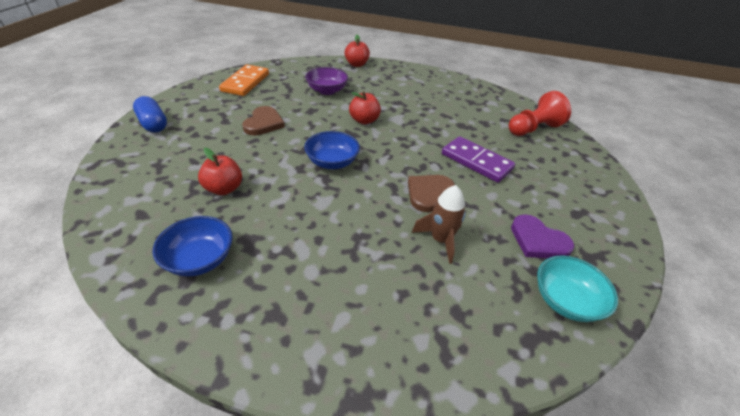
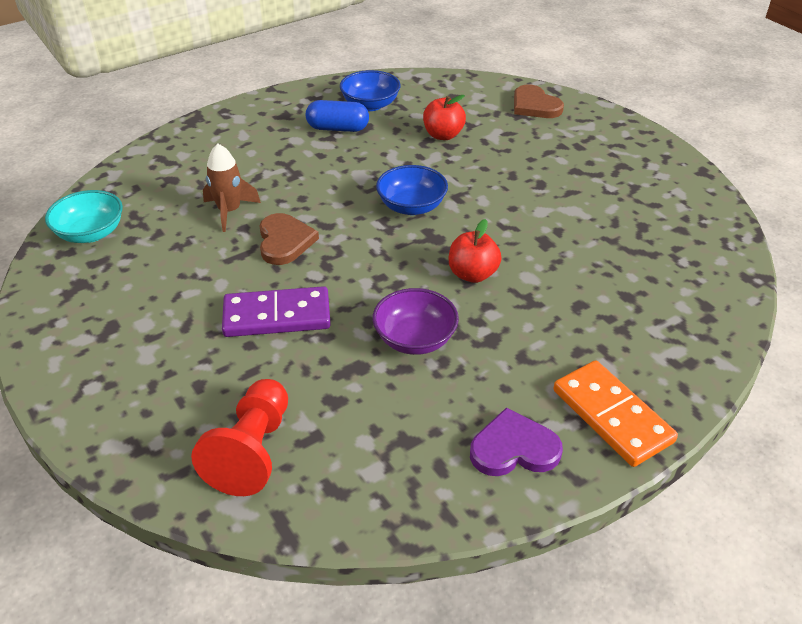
camera: 135 degrees right, 0 degrees up
(153, 124) = (609, 129): blue capsule -> blue capsule (338, 128)
(245, 82) = (683, 218): orange domino -> orange domino (612, 416)
(263, 123) = (544, 194): brown heart -> brown heart (534, 105)
(327, 91) = (595, 283): purple bowl -> purple bowl (415, 339)
(356, 64) = (684, 374): red apple -> none
(538, 240) = (140, 267): purple heart -> purple heart (514, 448)

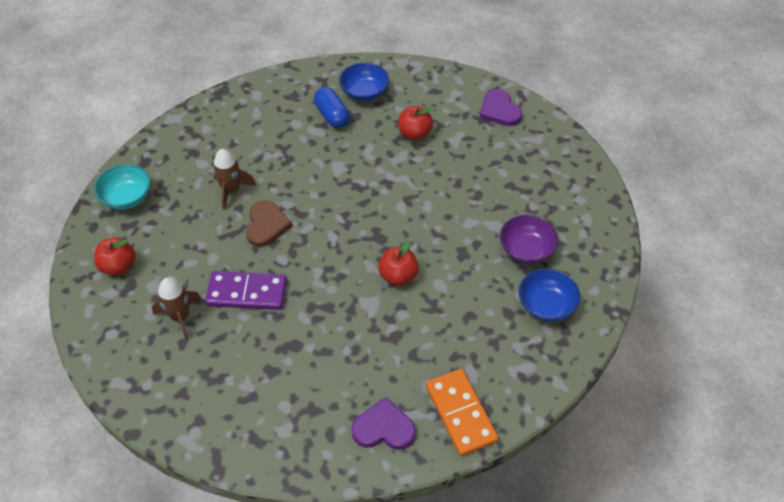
camera: 10 degrees right, 10 degrees up
(91, 308) = (118, 266): none -> red apple
(190, 354) = (180, 317): none -> brown rocket
(252, 451) = (208, 401): red pawn -> none
(338, 128) = (332, 116): blue capsule -> blue capsule turned 45 degrees clockwise
(411, 206) = (370, 204): blue bowl -> blue bowl (546, 305)
(415, 339) = (340, 327): purple bowl -> purple bowl (526, 250)
(534, 105) = (499, 110): brown heart -> purple heart

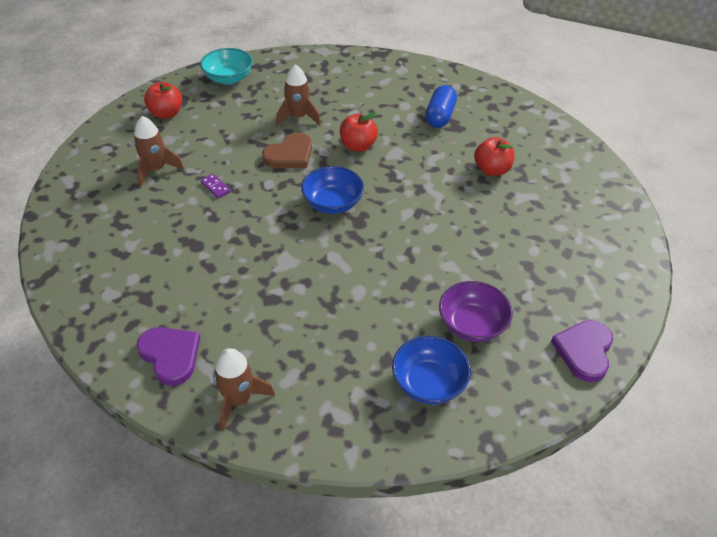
camera: 45 degrees right, 5 degrees down
(247, 293) = (215, 187): purple domino -> purple domino, size x0.41
(364, 93) = (488, 117): blue bowl -> blue bowl (332, 203)
(398, 276) = (335, 259): red apple -> red apple (358, 146)
(461, 413) = (239, 400): orange domino -> brown rocket
(499, 110) = (597, 202): purple heart -> purple heart (584, 351)

